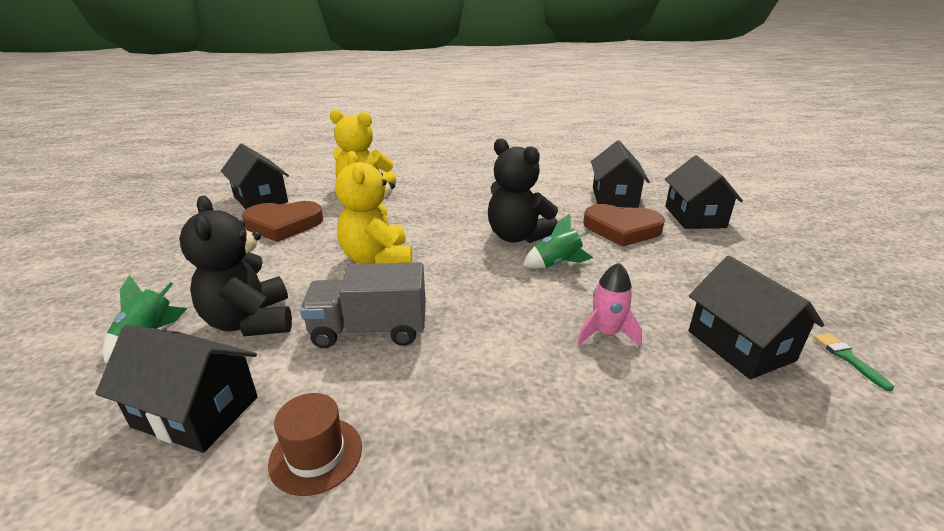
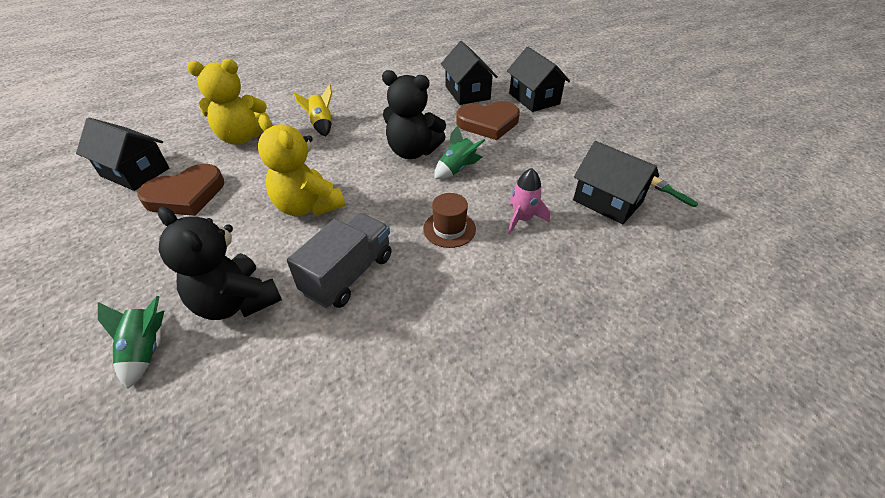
camera: 25 degrees left, 15 degrees up
(196, 411) = (254, 393): black house -> none
(316, 455) = (379, 385): brown hat -> brown hat (449, 229)
(369, 330) = (348, 274): grey truck -> grey truck turned 150 degrees clockwise
(441, 196) = (321, 125): none -> yellow rocket

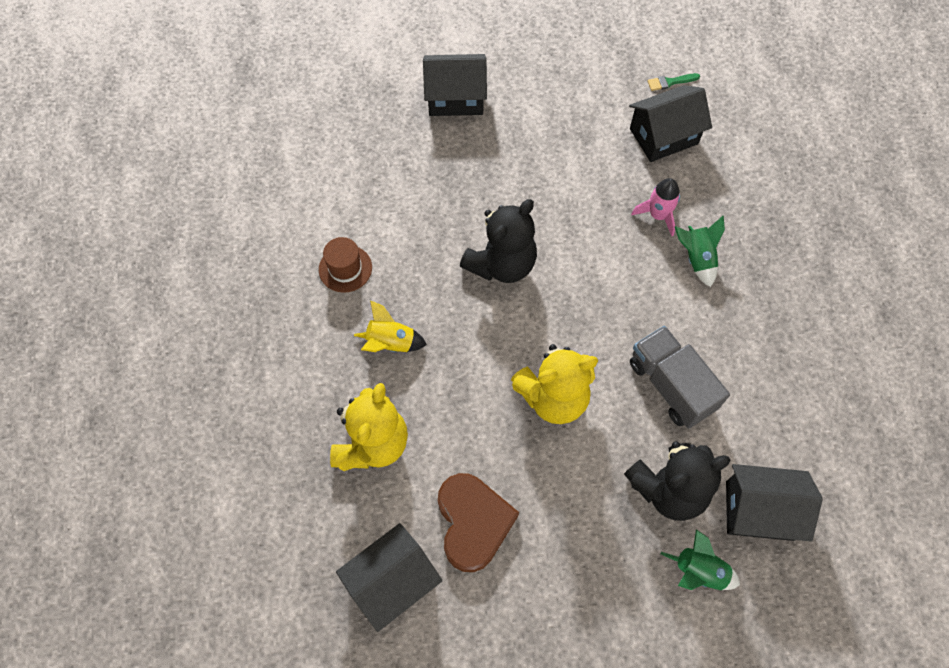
camera: 65 degrees left, 20 degrees up
(449, 229) = (645, 280): brown hat -> brown hat (345, 268)
(457, 169) = (556, 235): green rocket -> green rocket (696, 258)
(467, 93) = (402, 157): black house -> black house (759, 510)
(488, 123) = (483, 167): brown heart -> none

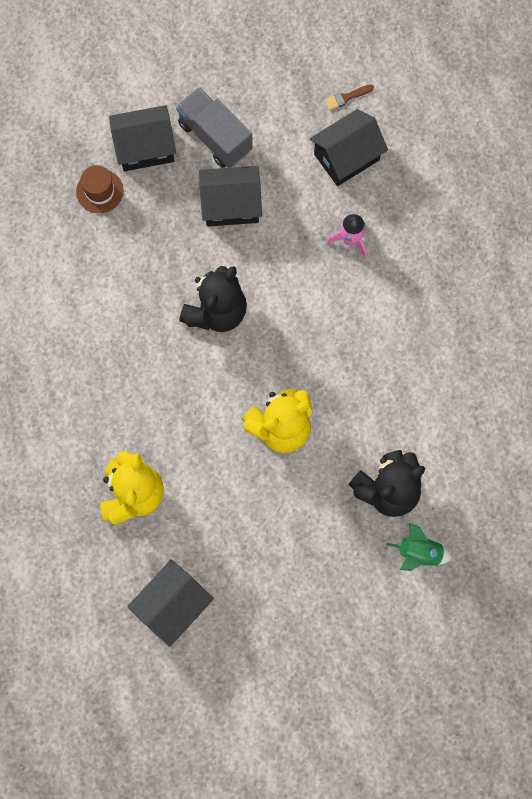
camera: 10 degrees left, 10 degrees up
(345, 268) = (76, 339): brown hat -> brown hat (99, 191)
(391, 343) = (131, 402): yellow rocket -> none
(473, 522) = (230, 545): brown heart -> none
(670, 82) = (346, 97): green brush -> brown brush
(671, 385) = (379, 399): grey truck -> grey truck (215, 137)
(696, 258) = (389, 276): green rocket -> none
(759, 510) = (463, 494): black house -> black house (231, 205)

